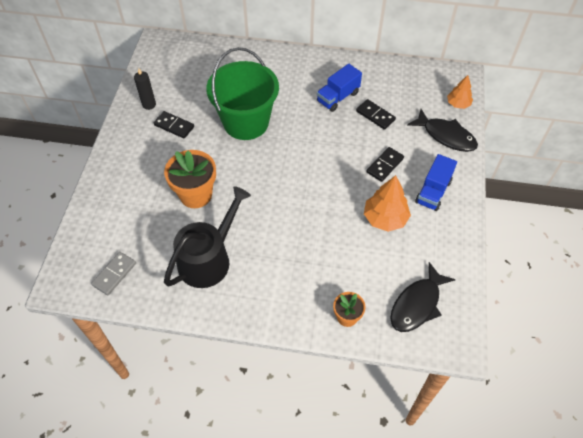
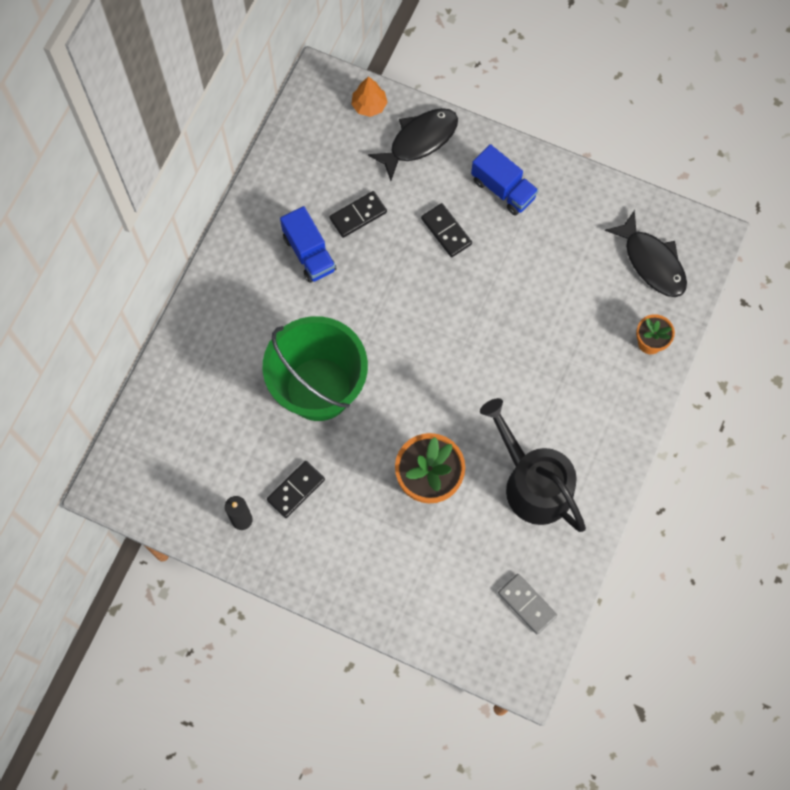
camera: 75 degrees left, 15 degrees up
(385, 218) = (527, 258): orange tree -> none

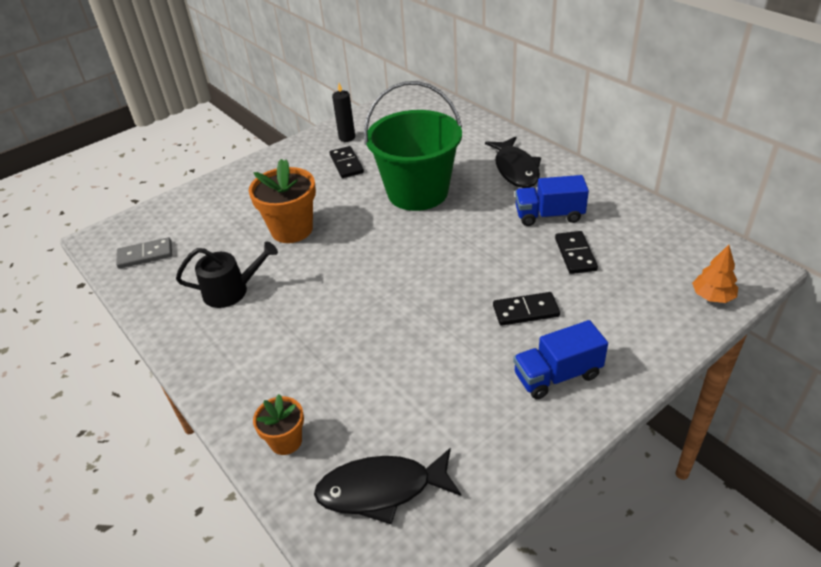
camera: 120 degrees right, 30 degrees down
(419, 141) = (651, 323): black fish -> black fish (515, 169)
(533, 483) = (231, 291): black watering can -> black watering can, size x0.64

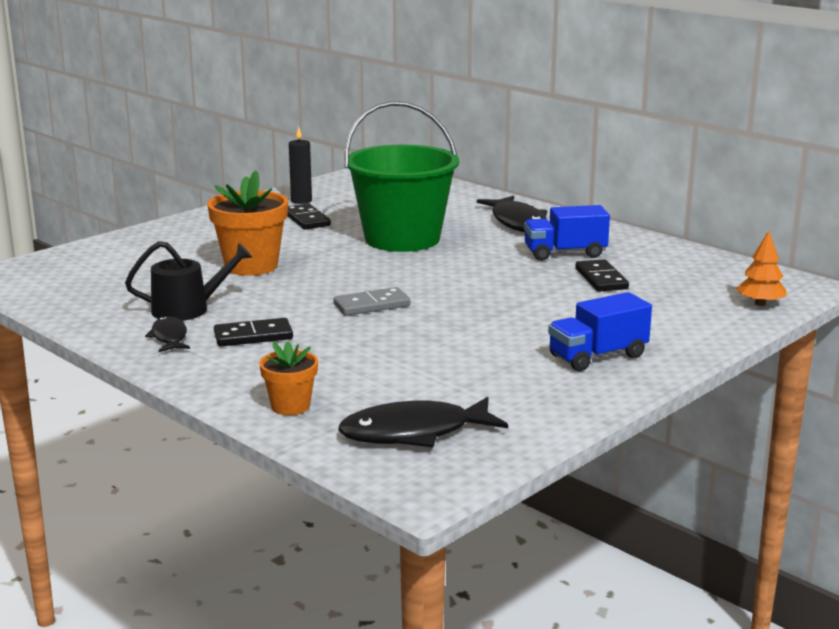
camera: 10 degrees left, 20 degrees down
(145, 255) = (64, 286): grey domino -> grey domino (372, 305)
(209, 331) = (169, 337): none -> black fish
(526, 311) = (552, 316): black domino -> black domino (253, 336)

